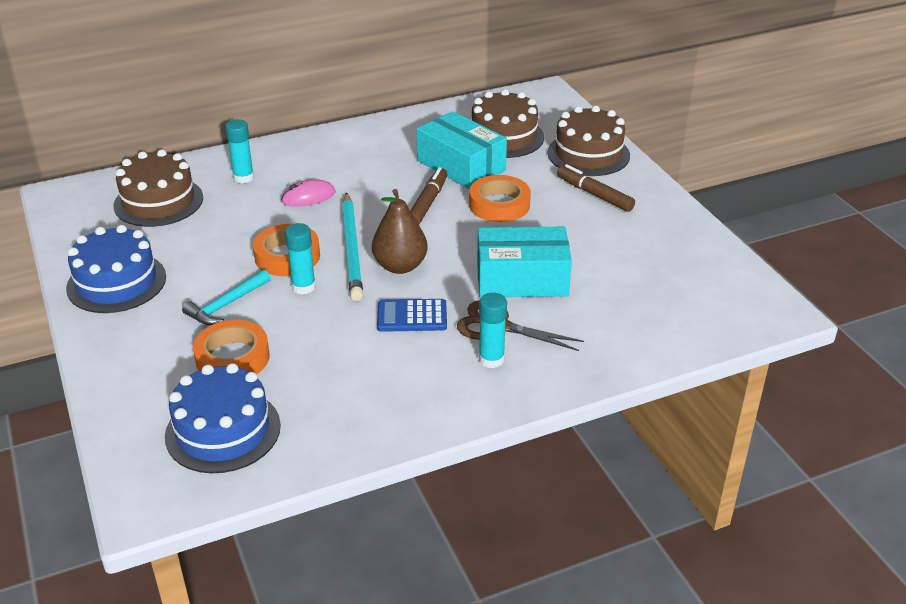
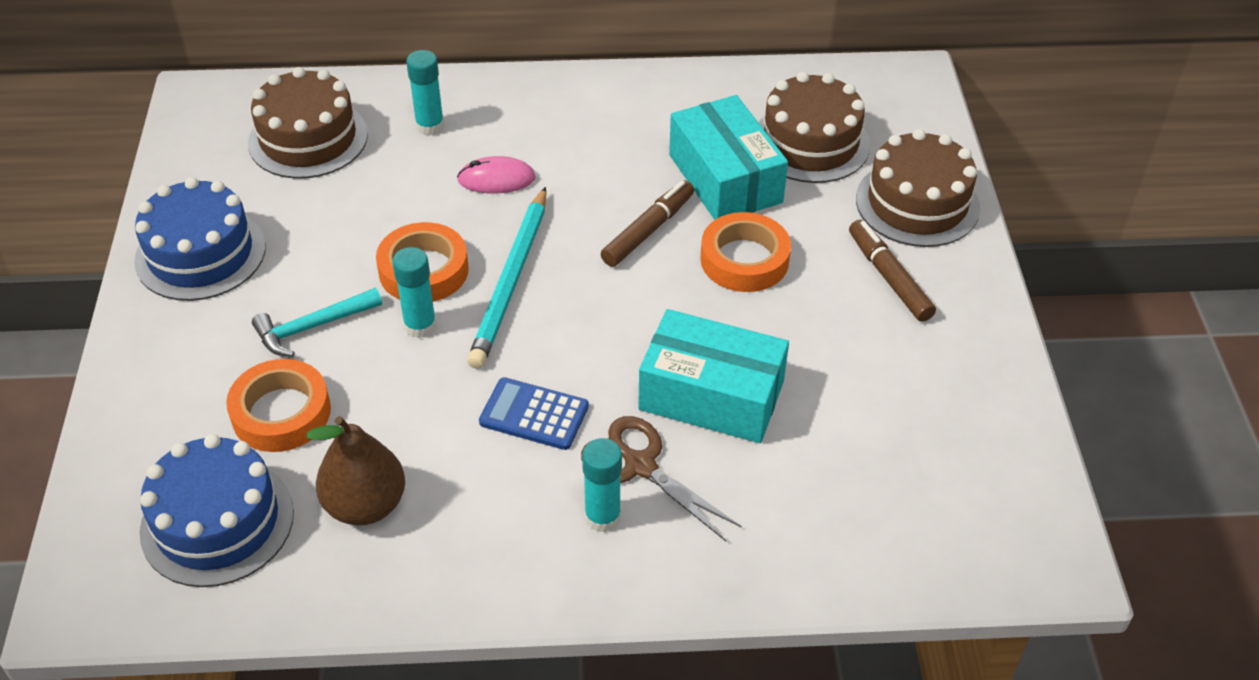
camera: 20 degrees right, 10 degrees up
(400, 266) = (559, 327): brown pear -> brown pear (365, 505)

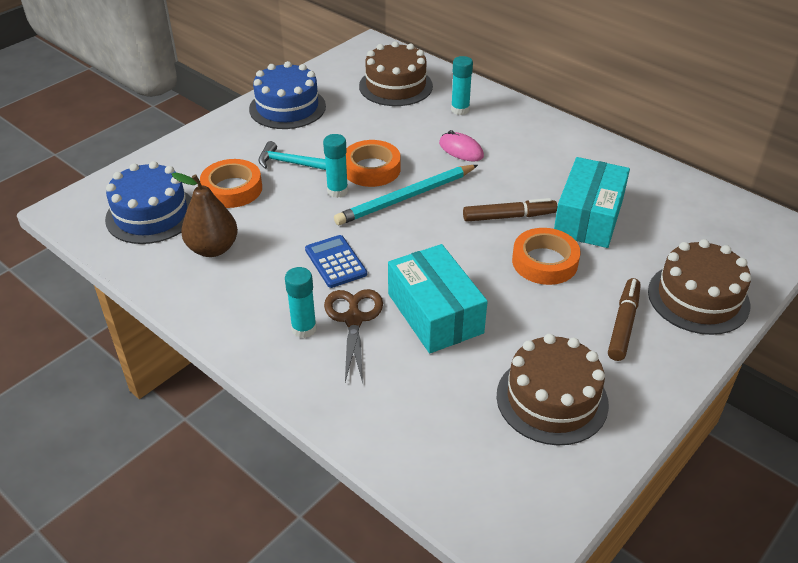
camera: 45 degrees right, 5 degrees down
(810, 143) = (668, 228): brown cake -> brown cake (552, 399)

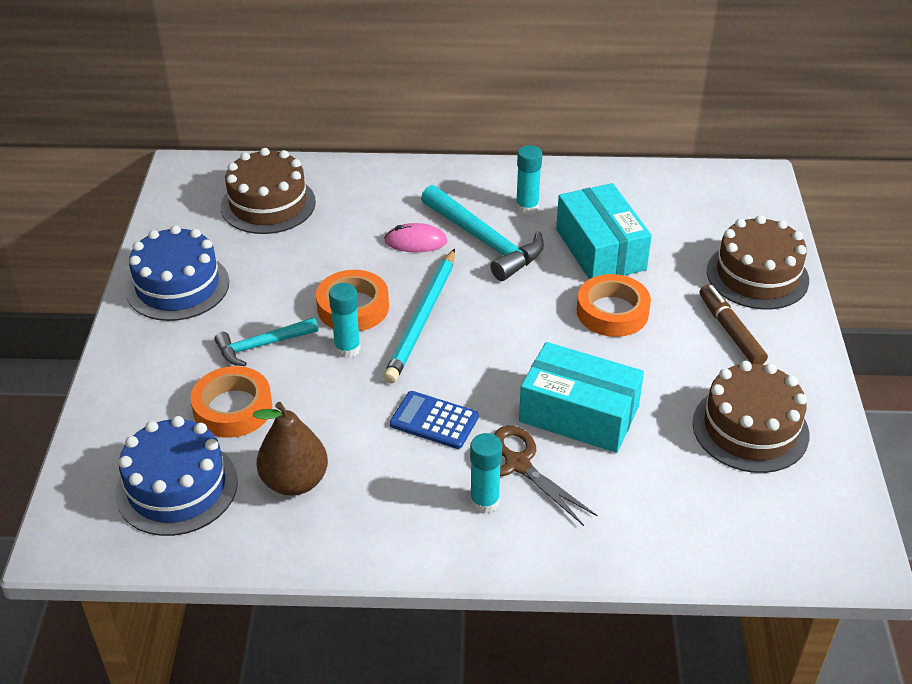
camera: 40 degrees left, 0 degrees up
(460, 110) = (365, 199): turquoise glue stick -> turquoise glue stick (527, 207)
(508, 172) = (485, 241): none -> turquoise hammer
(509, 216) = (535, 286): brown marker -> none

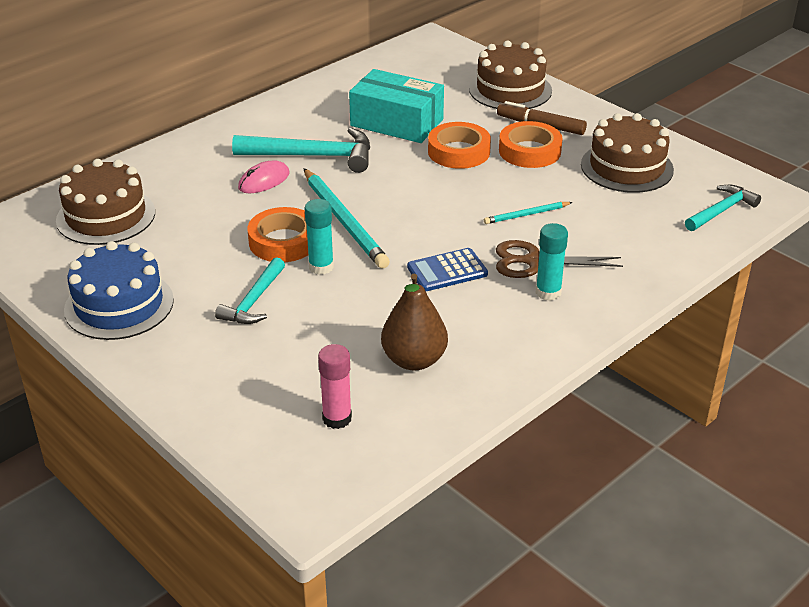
camera: 45 degrees left, 5 degrees down
(177, 487) = (337, 418): blue cake -> pink glue stick
(233, 408) = (297, 349): orange tape -> orange tape (529, 151)
(527, 207) = (310, 123): turquoise glue stick -> none
(579, 414) = (526, 215): turquoise box -> turquoise pencil
(777, 540) = (721, 210): none -> turquoise hammer

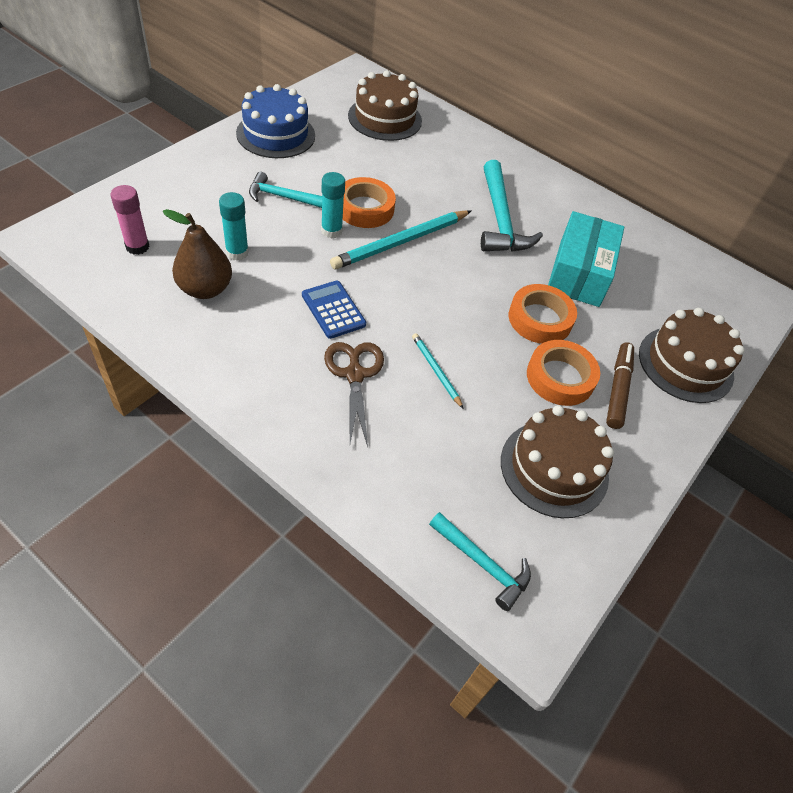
camera: 75 degrees right, 15 degrees up
(264, 181) = (453, 193): pink mouse -> none
(548, 292) = (304, 383): turquoise glue stick -> turquoise glue stick (237, 252)

